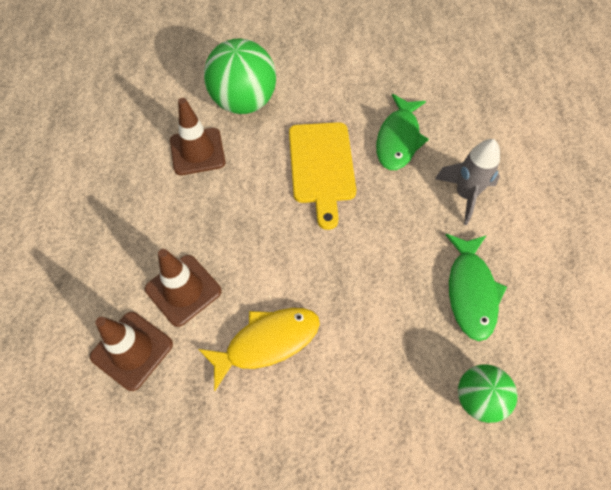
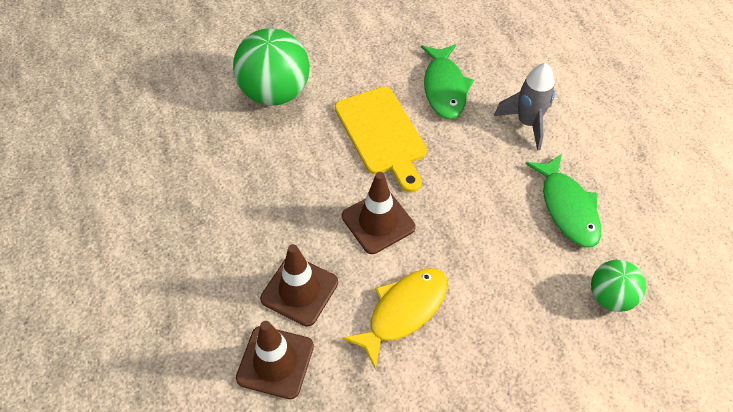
camera: 20 degrees left, 5 degrees down
(197, 151) = (250, 154): brown traffic cone -> brown traffic cone (378, 222)

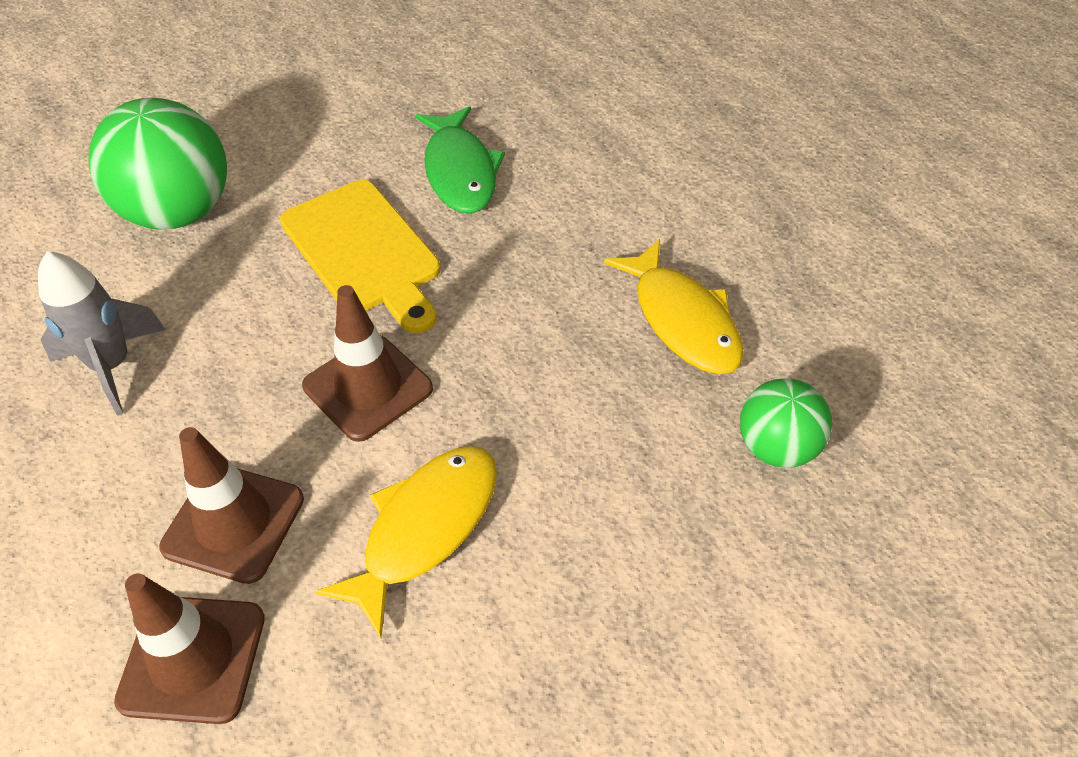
camera: 10 degrees left, 5 degrees down
(527, 123) = (599, 205): grey rocket -> grey rocket (112, 366)
(567, 208) = (682, 320): green fish -> yellow fish

